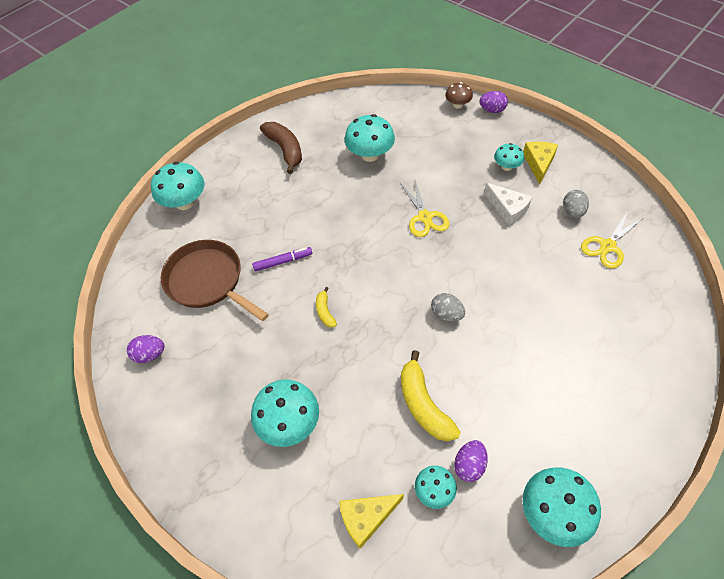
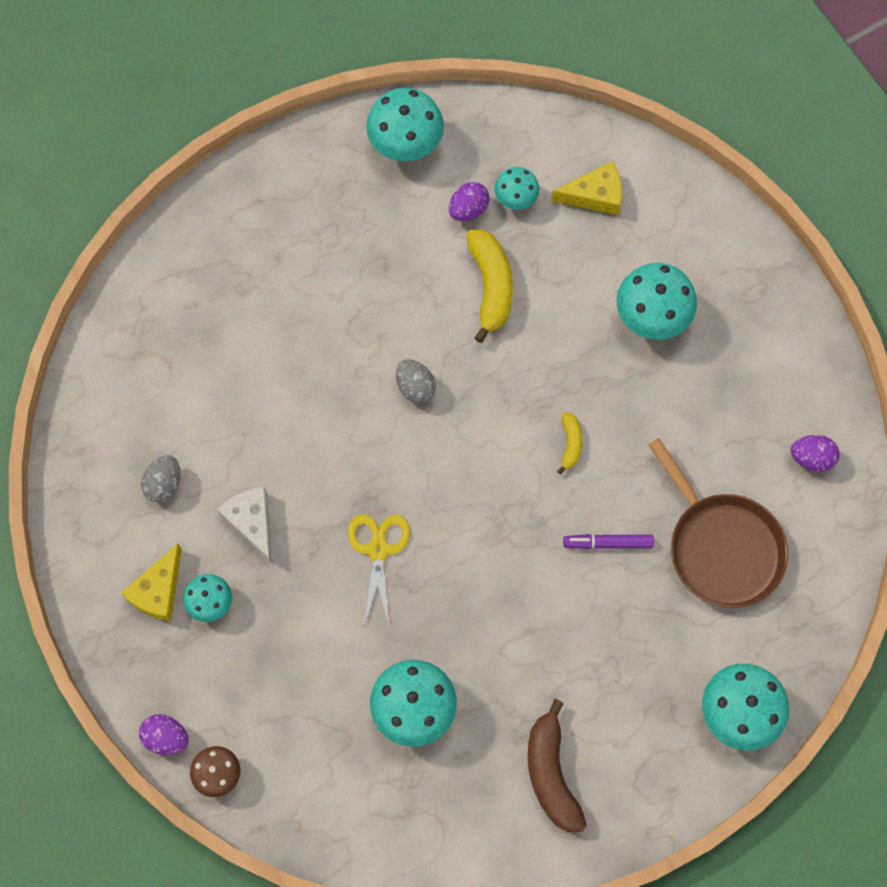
camera: 165 degrees left, 15 degrees up
(607, 246) = (153, 413): yellow scissors -> none

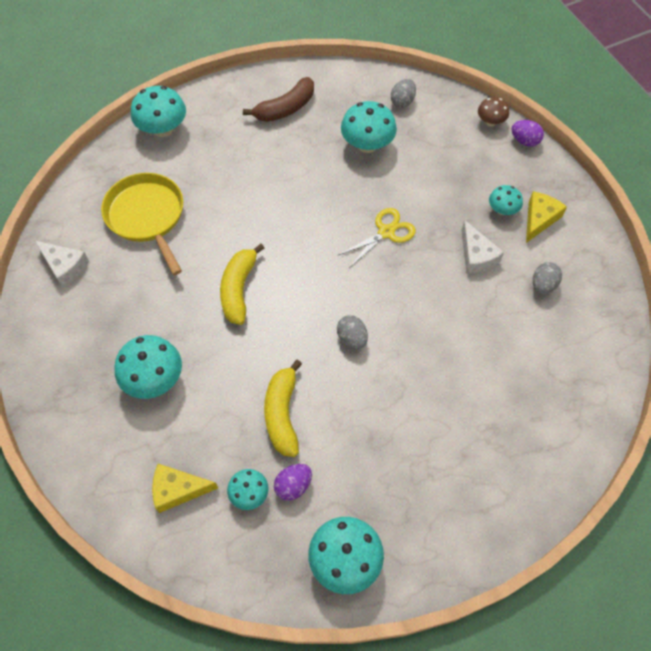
camera: 175 degrees left, 10 degrees down
(361, 806) = (402, 101): none -> grey egg
(378, 550) = (386, 232): yellow scissors -> yellow scissors turned 135 degrees counterclockwise
(551, 773) = (285, 108): brown banana -> brown banana turned 60 degrees clockwise
(570, 444) = (239, 289): yellow banana -> yellow banana, size x1.92
(608, 543) = (225, 224): purple marker -> none
(721, 547) = (147, 216): brown pan -> yellow pan
(811, 458) = (65, 266): purple egg -> white cheese

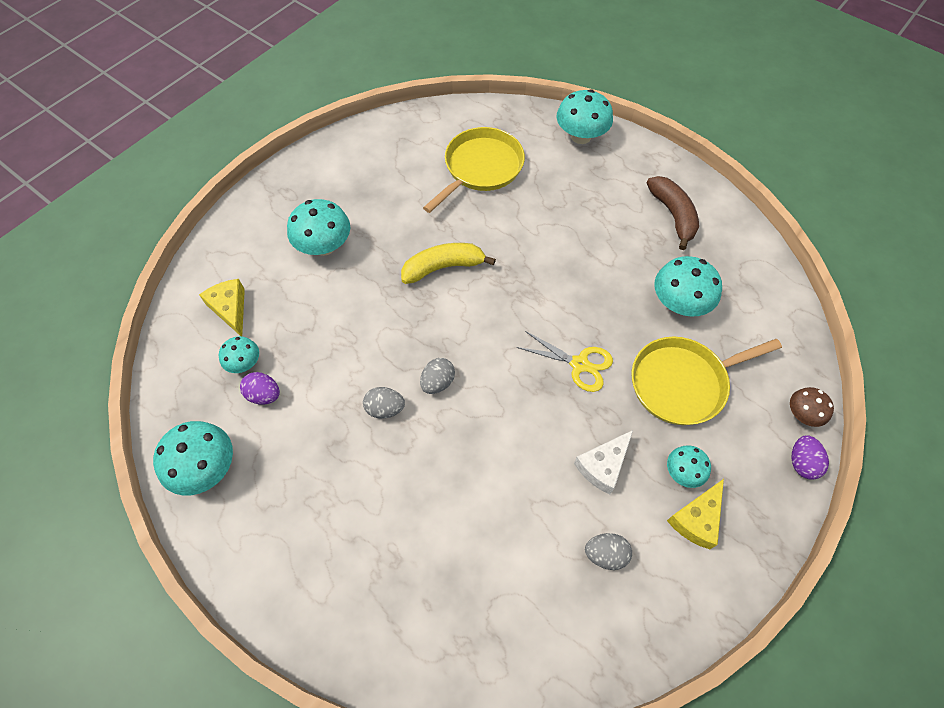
camera: 65 degrees right, 0 degrees up
(65, 266) = (400, 139): white cheese -> none
(282, 414) = (331, 356): yellow banana -> none
(285, 108) = (673, 215): brown banana -> brown banana turned 135 degrees counterclockwise
(402, 101) = (762, 313): grey egg -> grey egg (385, 409)
(434, 176) = (682, 383): none -> yellow pan
(539, 219) = (696, 519): yellow cheese -> yellow cheese turned 120 degrees clockwise

